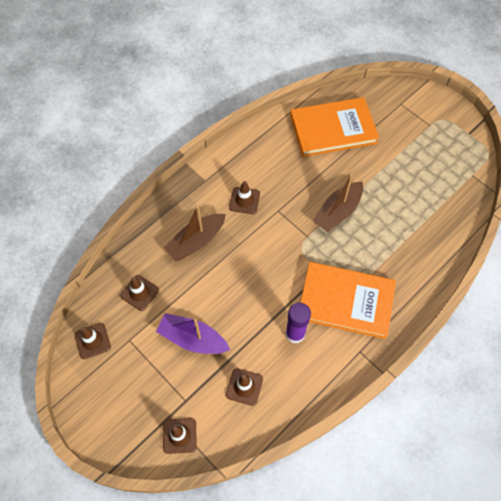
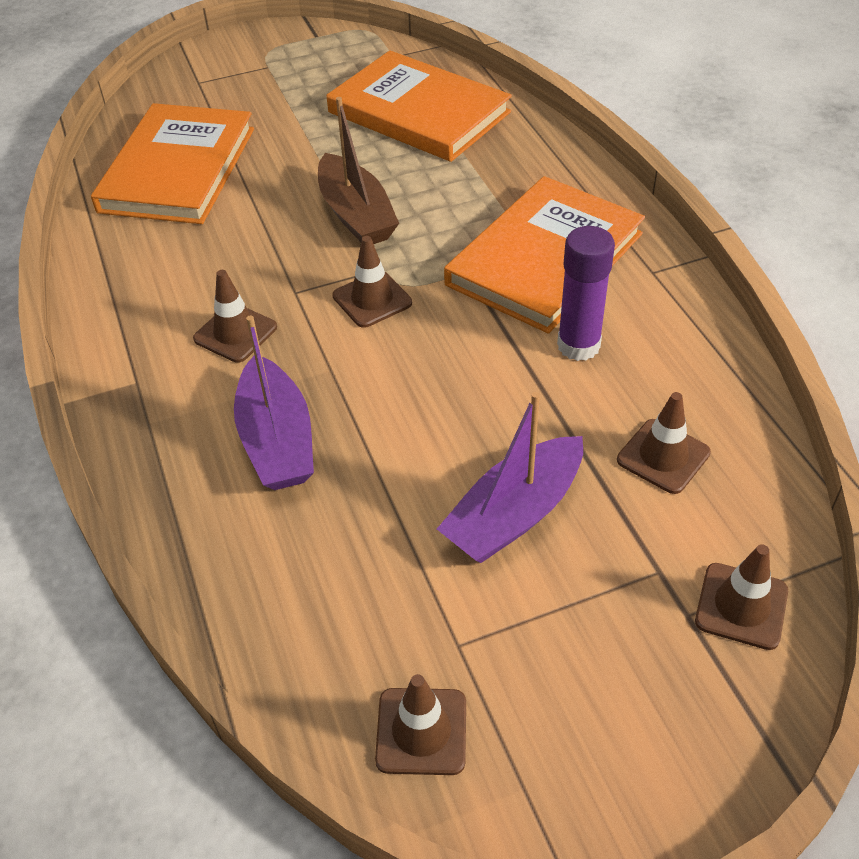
camera: 65 degrees left, 15 degrees down
(139, 293) = (343, 586): brown traffic cone -> brown traffic cone (372, 299)
(196, 241) = (277, 440): brown boat -> purple boat
(429, 206) = (419, 112): none -> orange book

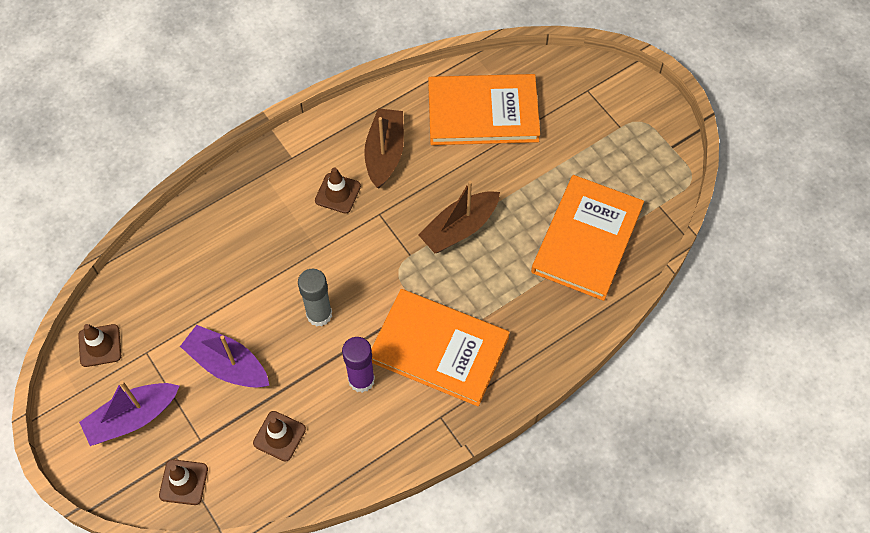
camera: 75 degrees right, 15 degrees up
(190, 272) = (385, 153): none -> brown boat
(277, 440) = (261, 238): purple boat -> purple boat (132, 417)
(372, 299) = (380, 257): brown traffic cone -> none
(450, 381) = (319, 314): none -> grey glue stick

